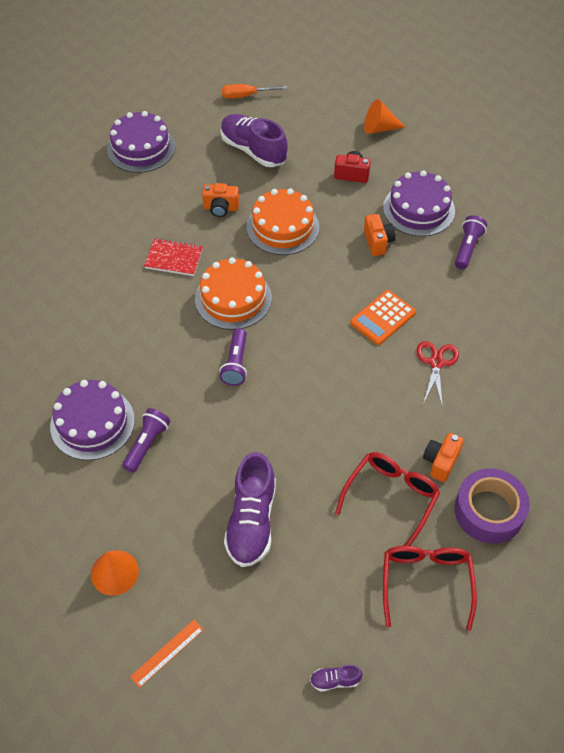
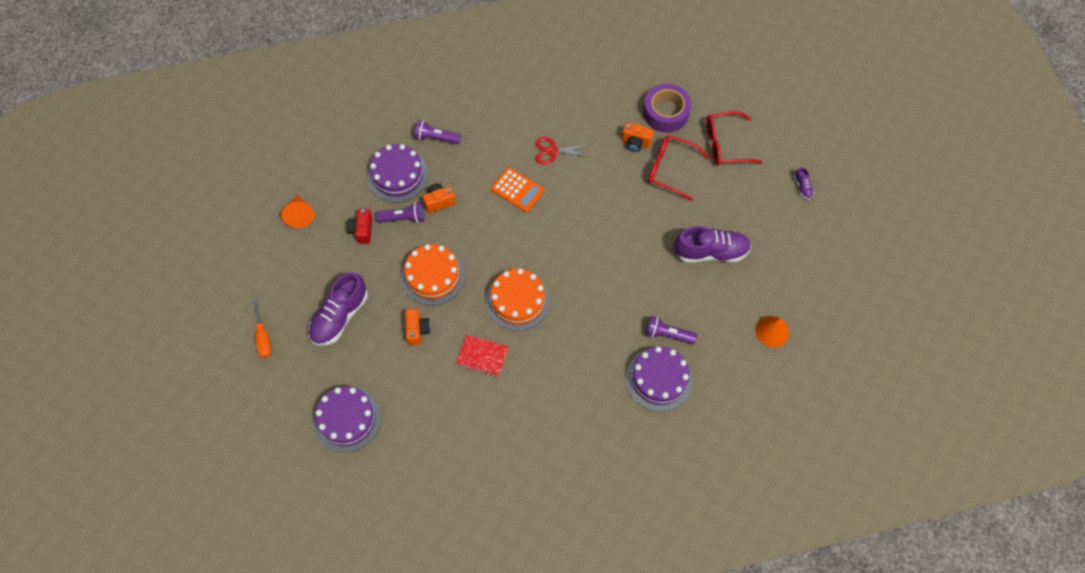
camera: 100 degrees left, 10 degrees up
(167, 653) = (815, 285): orange ruler -> none
(174, 258) = (482, 356): red notebook -> red notebook turned 75 degrees counterclockwise
(236, 364) = (582, 286): purple flashlight -> purple flashlight (403, 218)

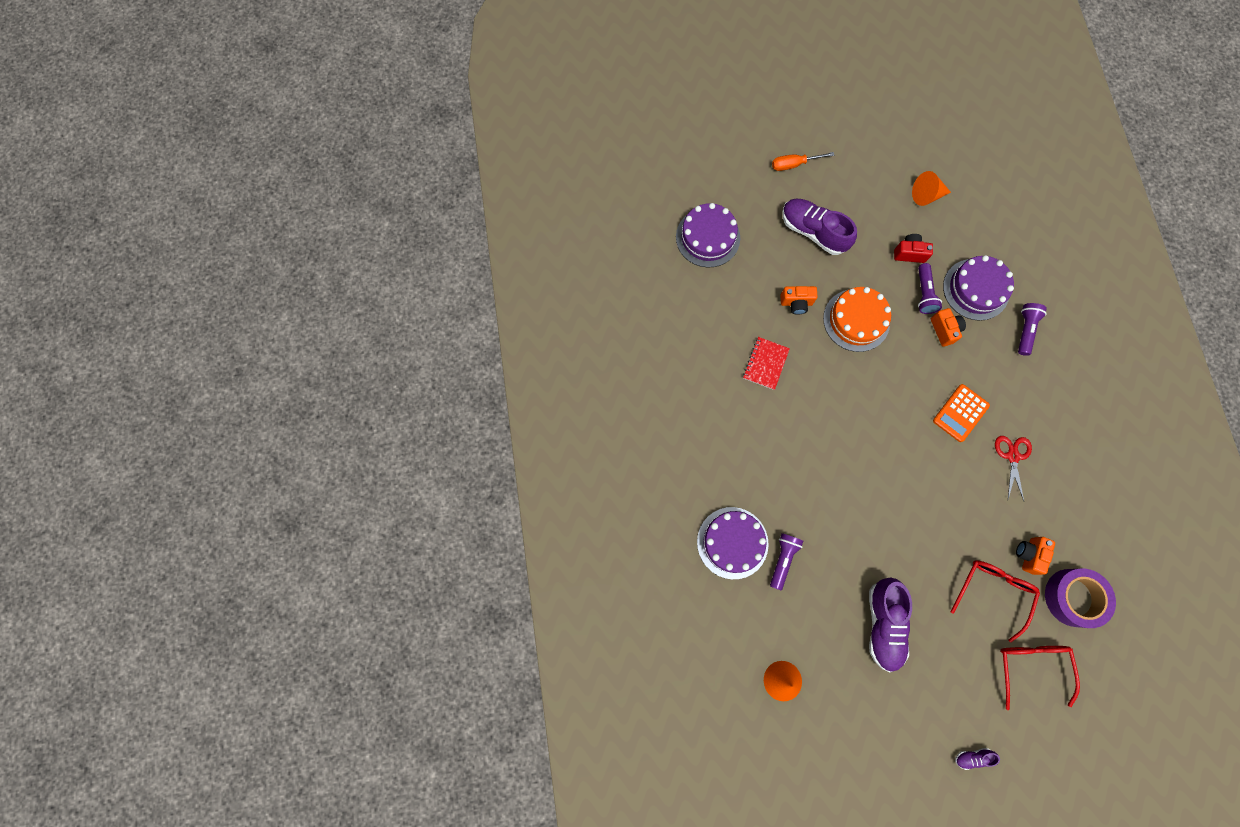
camera: 95 degrees right, 10 degrees up
(518, 301) = (826, 403): orange cake -> none

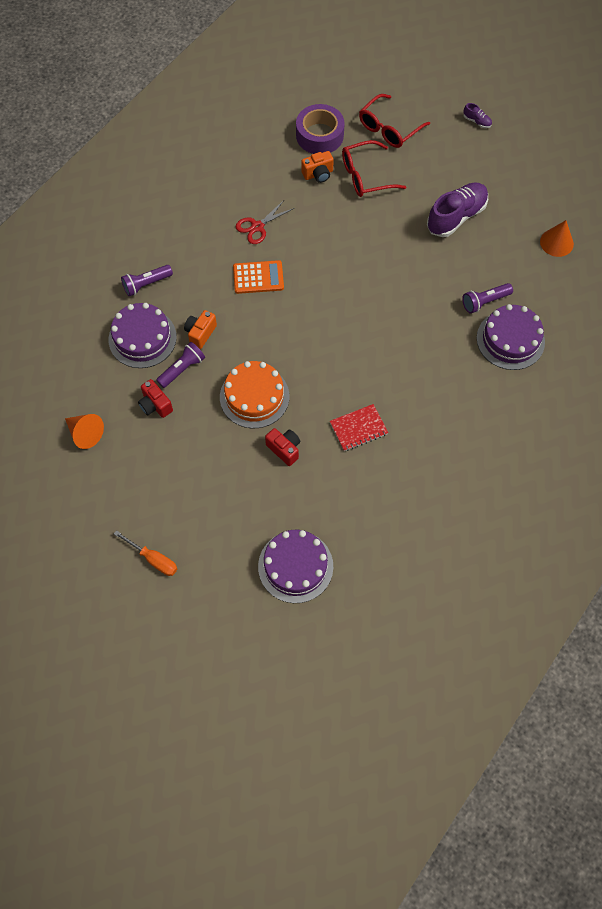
camera: 135 degrees left, 10 degrees down
(796, 303) = (284, 449): orange camera -> red camera
(813, 232) = (206, 489): purple shoe -> none

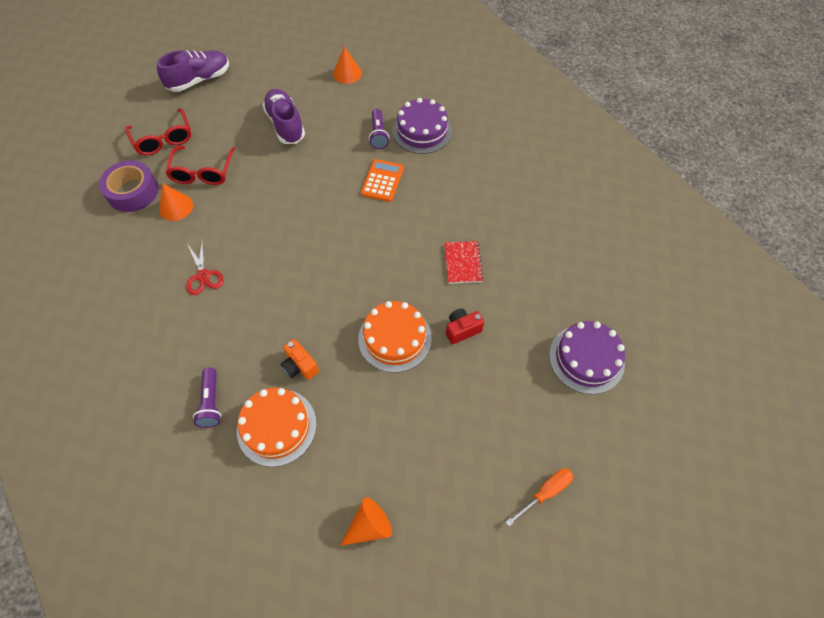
camera: 70 degrees left, 5 degrees down
(142, 338) = (276, 427): purple cake -> orange cake
(155, 405) = (365, 437): red camera -> none
(182, 369) = (334, 397): purple flashlight -> none
(258, 277) = (262, 293): orange calculator -> orange calculator (382, 181)
(318, 174) = (176, 207): orange camera -> orange cone
(476, 121) = (199, 80): purple shoe -> purple shoe, size x2.32

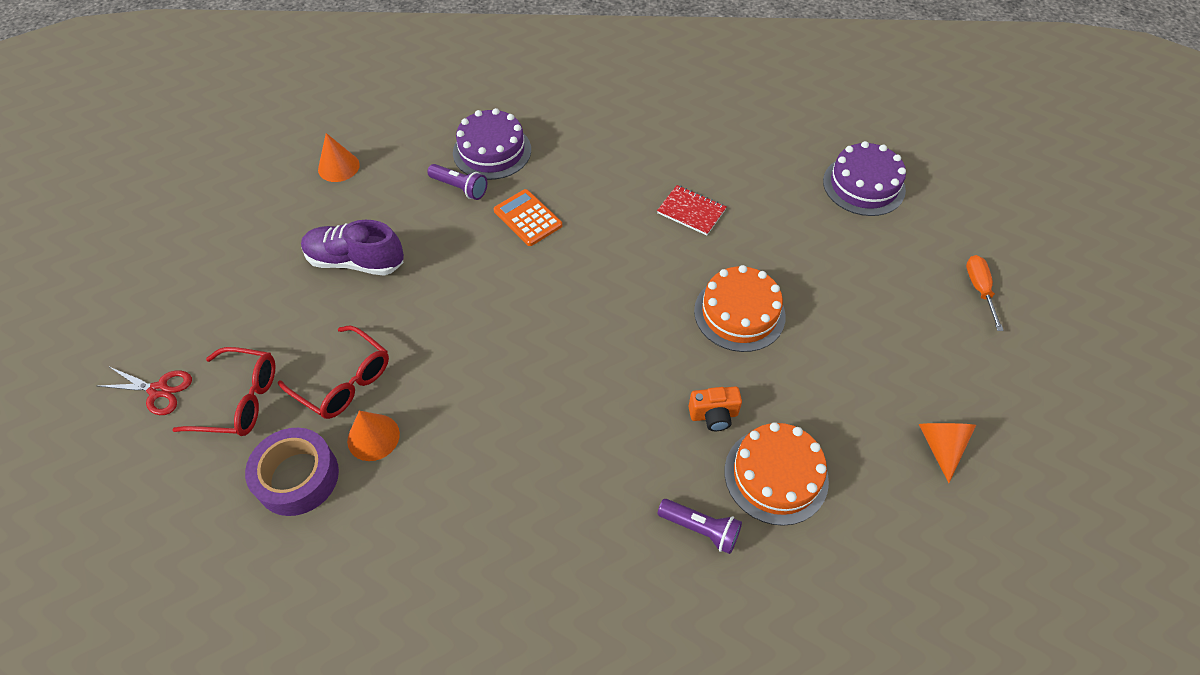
camera: 55 degrees left, 5 degrees down
(199, 80) = (179, 312): purple shoe -> none
(203, 276) = (510, 455): red scissors -> red scissors (158, 390)
(462, 330) = (769, 255): red camera -> none

